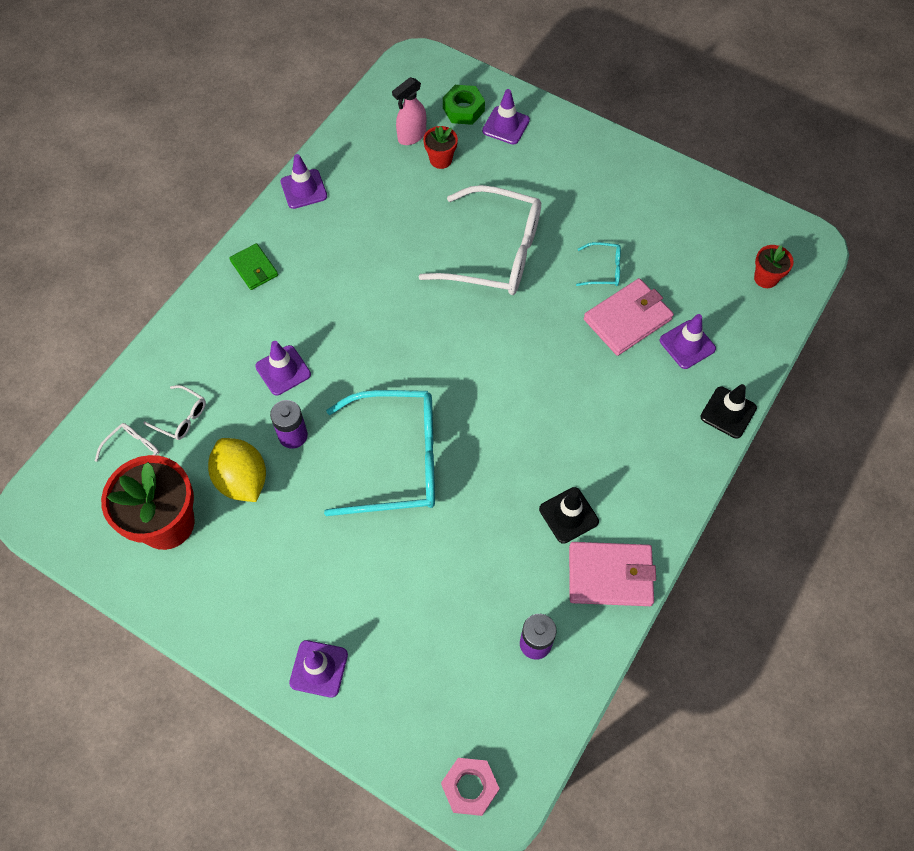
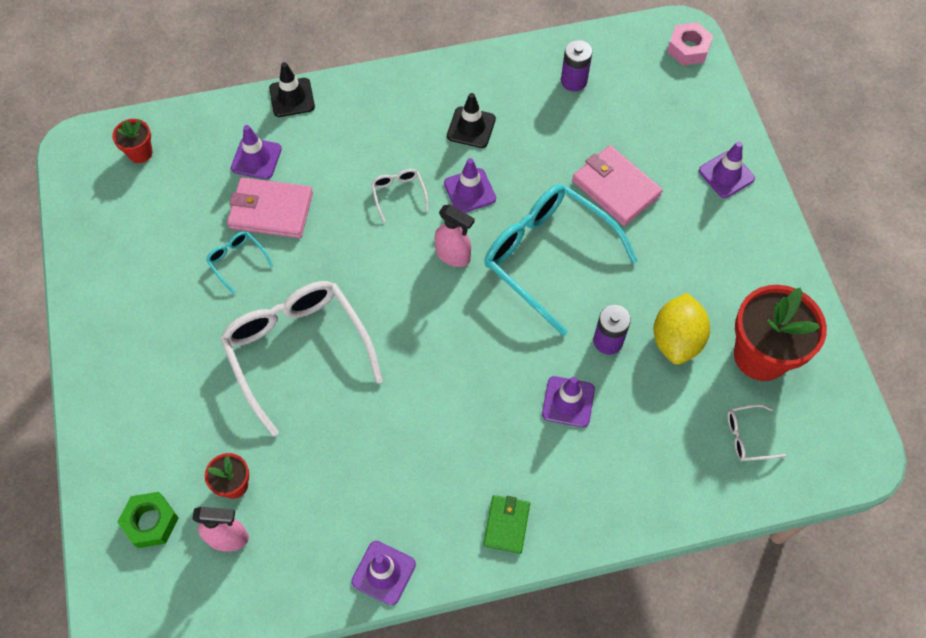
camera: 135 degrees left, 0 degrees up
(181, 417) = (685, 433): white glasses -> white glasses (398, 194)
(466, 400) = (453, 255): none -> pink spray bottle
(506, 125) = (139, 466): purple traffic cone -> purple traffic cone (469, 191)
(610, 575) = (486, 77): pink wallet -> pink wallet (616, 188)

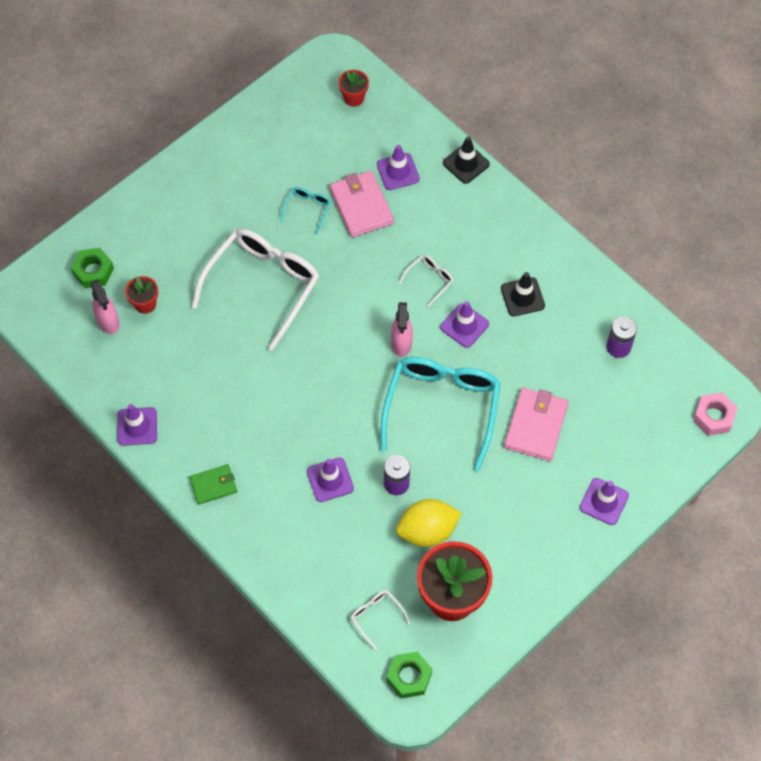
camera: 60 degrees right, 0 degrees up
(829, 440) = (409, 677): none -> green nut

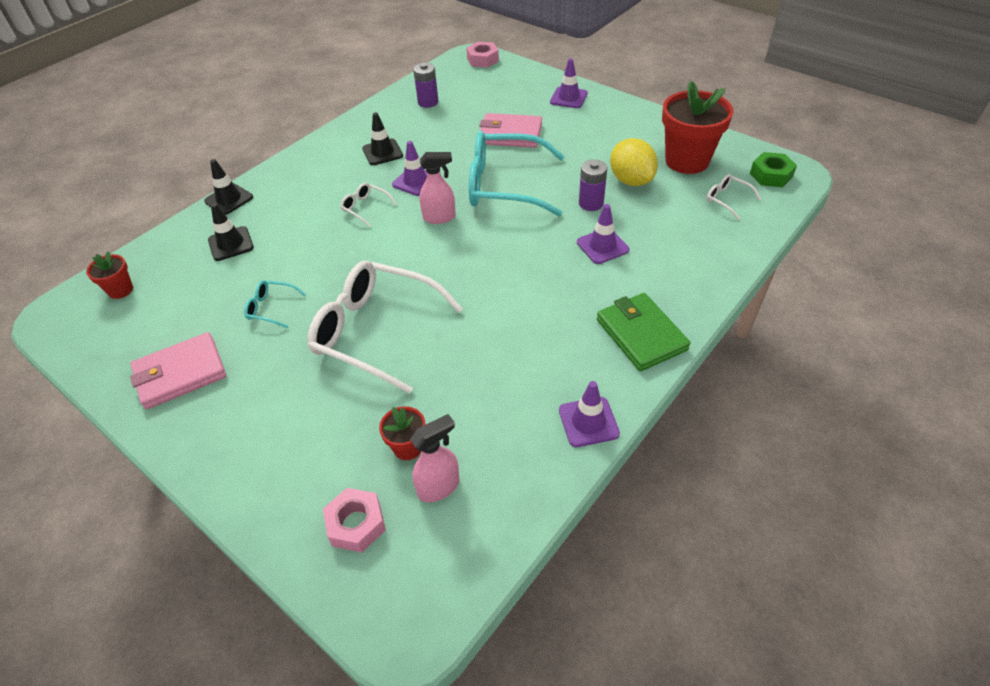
camera: 95 degrees left, 15 degrees down
(93, 271) = (356, 524): green nut -> pink nut
(213, 485) = (641, 334): green wallet -> green wallet, size x1.65
(361, 206) = (272, 265): pink wallet -> pink wallet (180, 373)
(376, 617) = (727, 200): white glasses -> white glasses turned 90 degrees clockwise
(398, 172) = (231, 244): purple traffic cone -> black traffic cone

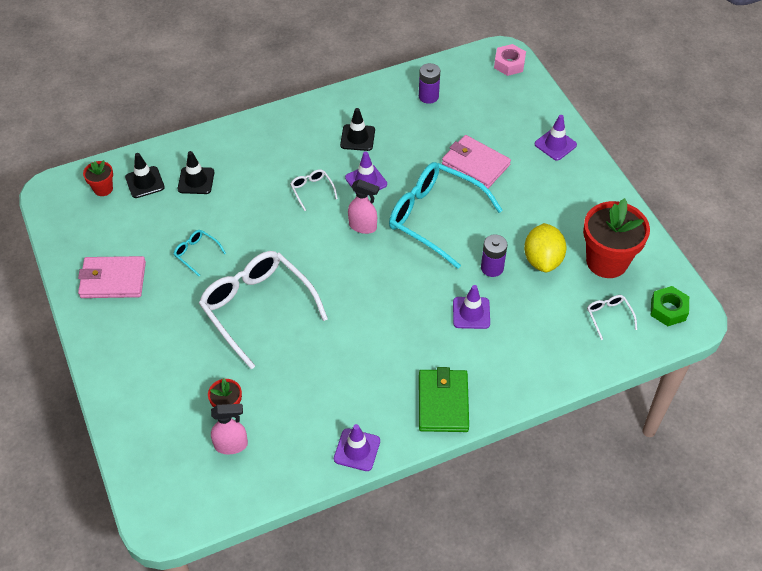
camera: 25 degrees right, 5 degrees up
(229, 199) = (214, 135): black traffic cone -> black traffic cone (145, 182)
(356, 524) = (168, 443): pink nut -> none

